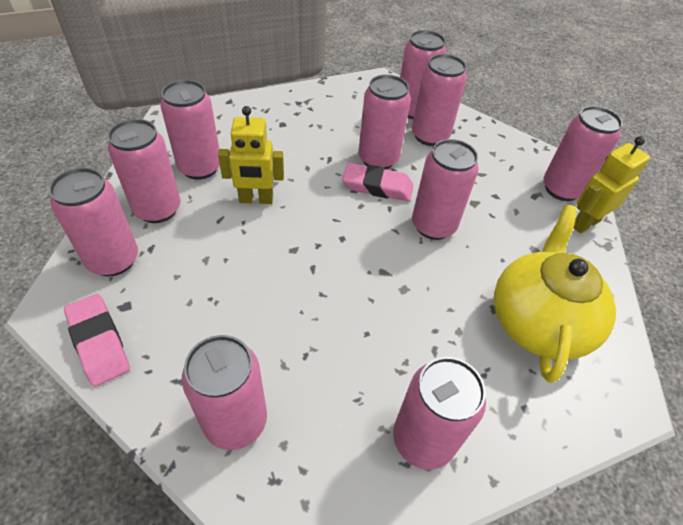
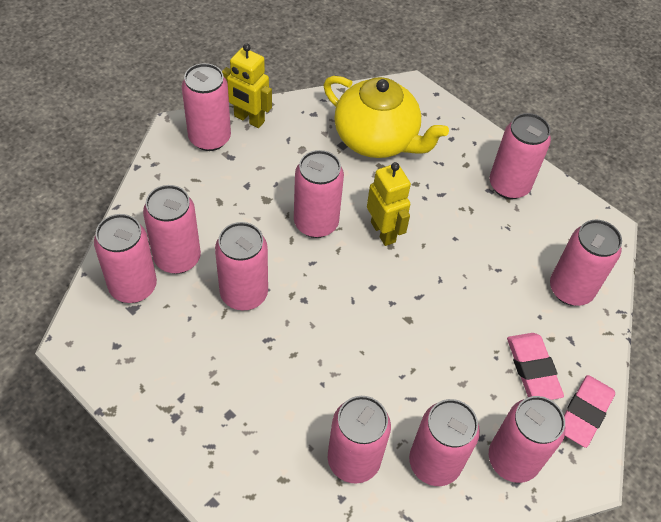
camera: 115 degrees left, 5 degrees up
(256, 199) = (367, 379): yellow robot -> yellow robot (383, 232)
(377, 186) = (288, 281): pink eraser -> pink eraser (532, 369)
(538, 321) = (377, 139): yellow teapot -> yellow teapot turned 135 degrees counterclockwise

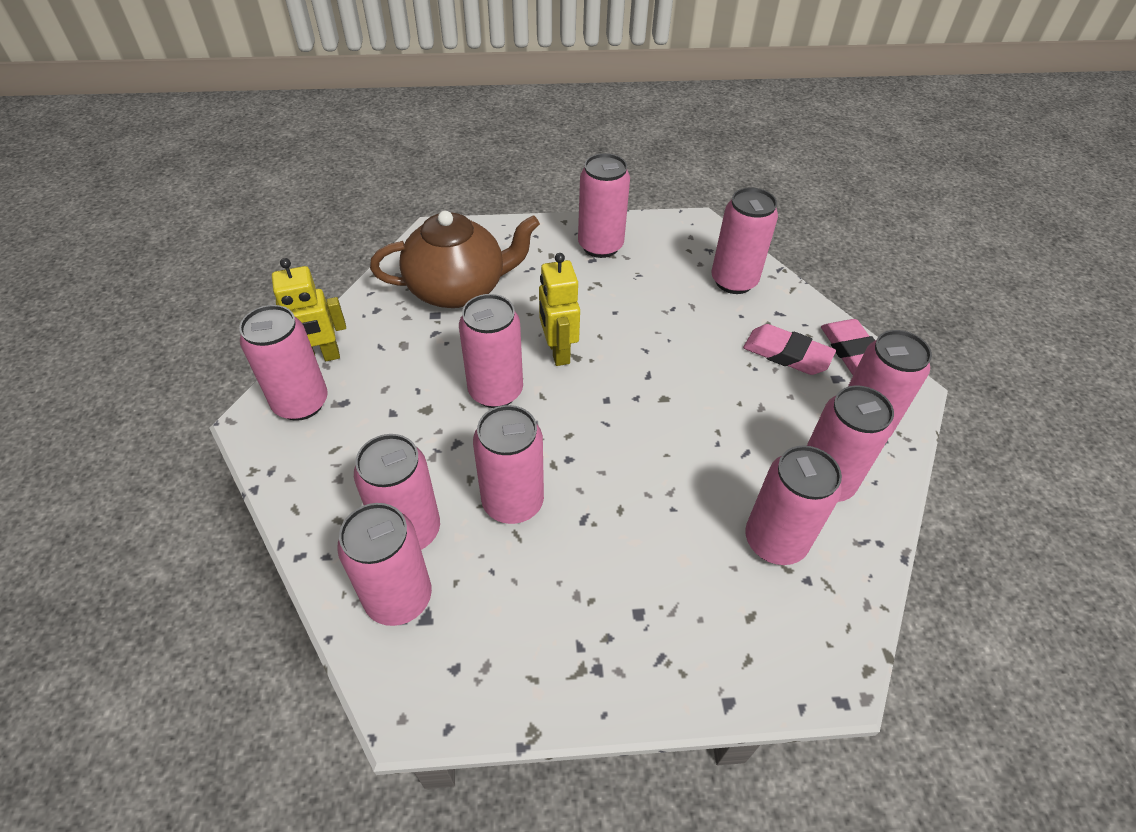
camera: 45 degrees left, 5 degrees down
(377, 139) = (458, 289): yellow teapot -> brown teapot
(383, 232) = (558, 352): yellow robot -> yellow robot turned 120 degrees counterclockwise

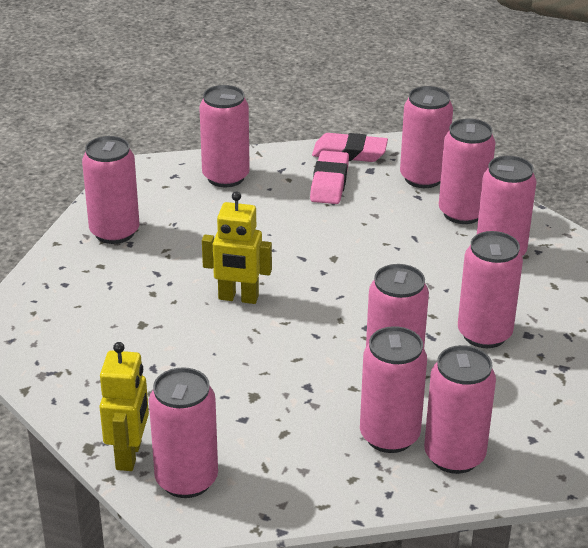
camera: 65 degrees left, 15 degrees down
(458, 289) = (100, 337): brown teapot -> none
(495, 391) = (261, 347): pink can -> pink can (484, 334)
(786, 354) = (329, 183): pink eraser -> pink eraser turned 45 degrees counterclockwise

